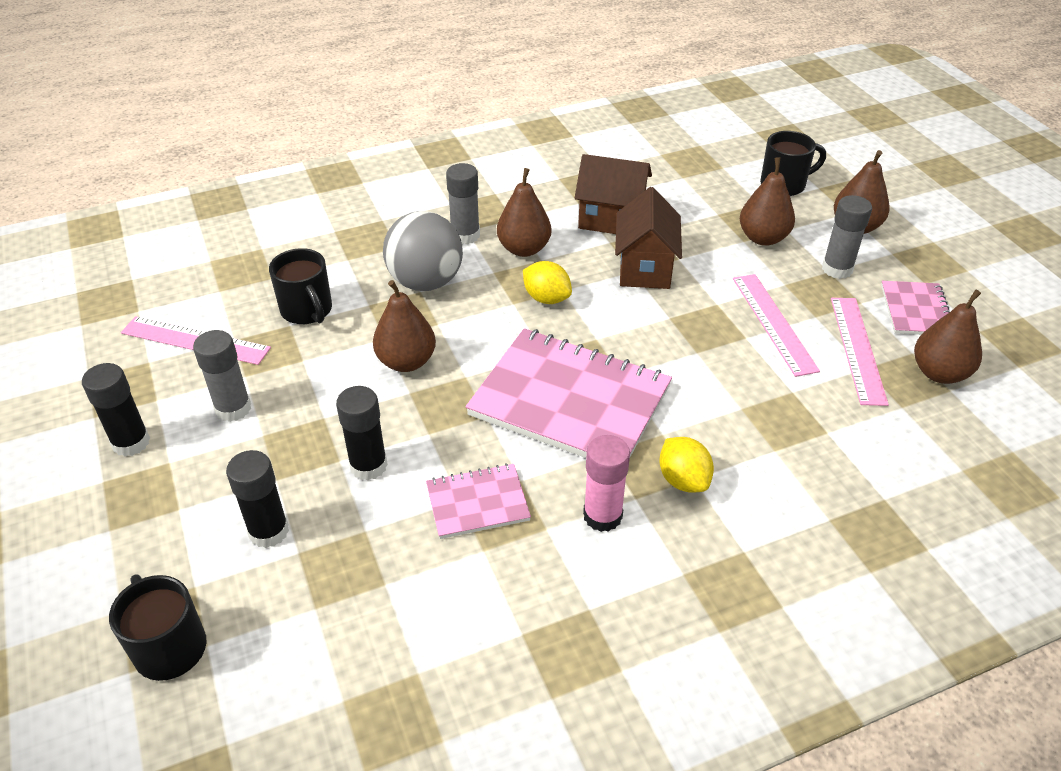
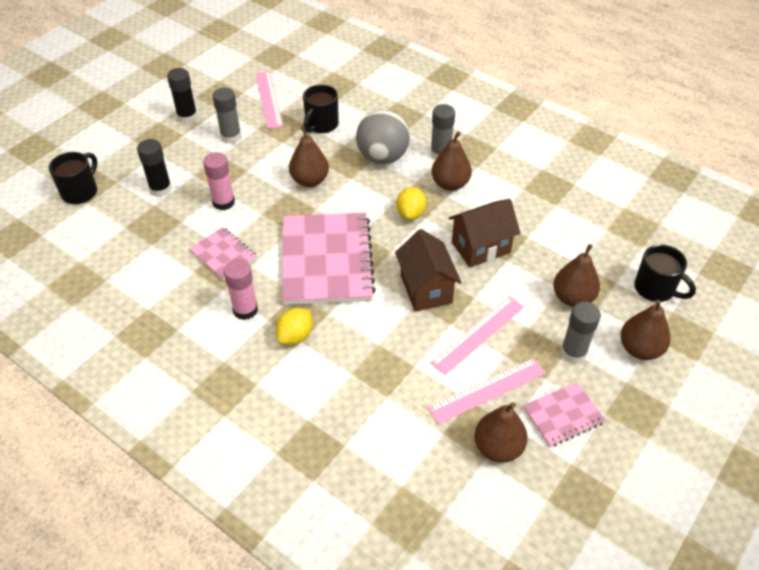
camera: 60 degrees right, 5 degrees up
(368, 466) = (223, 202): black glue stick -> pink glue stick
(611, 220) = (519, 211): brown house -> brown house (426, 289)

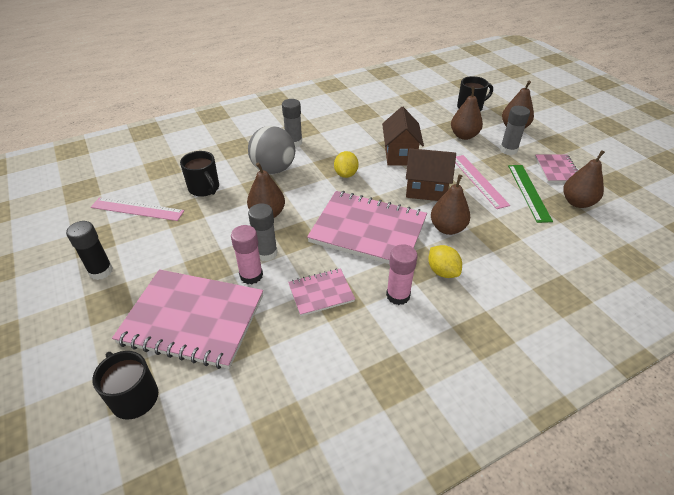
camera: 65 degrees left, 5 degrees down
(160, 189) = (192, 319): black glue stick -> pink notebook
(231, 136) = (164, 247): grey glue stick -> grey glue stick (266, 253)
(410, 214) = (346, 174): yellow lemon -> yellow lemon turned 60 degrees clockwise
(450, 184) = (329, 148): brown pear -> brown pear (447, 228)
(487, 390) = (529, 192): pink ruler -> green ruler

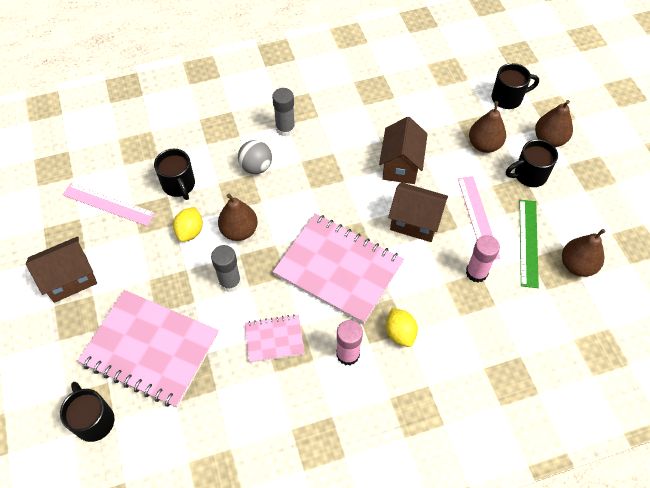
camera: 10 degrees right, 15 degrees up
(101, 271) = (70, 279): black glue stick -> brown house
(251, 275) = (211, 307): pink glue stick -> pink glue stick (476, 272)
(273, 169) = (256, 167): grey ball -> grey ball, size x0.66
(346, 174) = (333, 186): yellow lemon -> yellow lemon (190, 231)
(447, 228) = (422, 279): brown pear -> none
(508, 150) = (529, 175): grey glue stick -> black mug
(557, 169) = (574, 214): pink notebook -> none

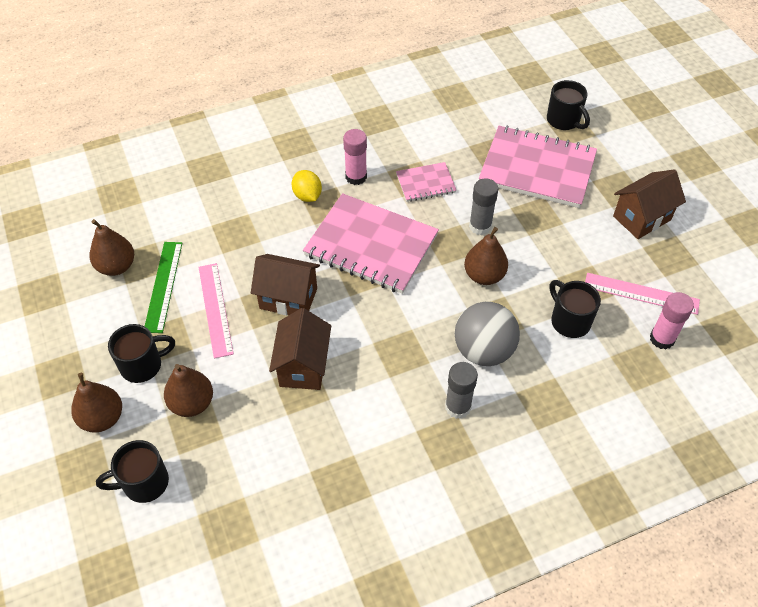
camera: 175 degrees right, 5 degrees down
(190, 231) = (537, 271): yellow lemon -> none
(256, 167) = (483, 350): grey ball -> grey ball, size x1.51
(476, 272) = (226, 252): pink glue stick -> pink glue stick (662, 339)

